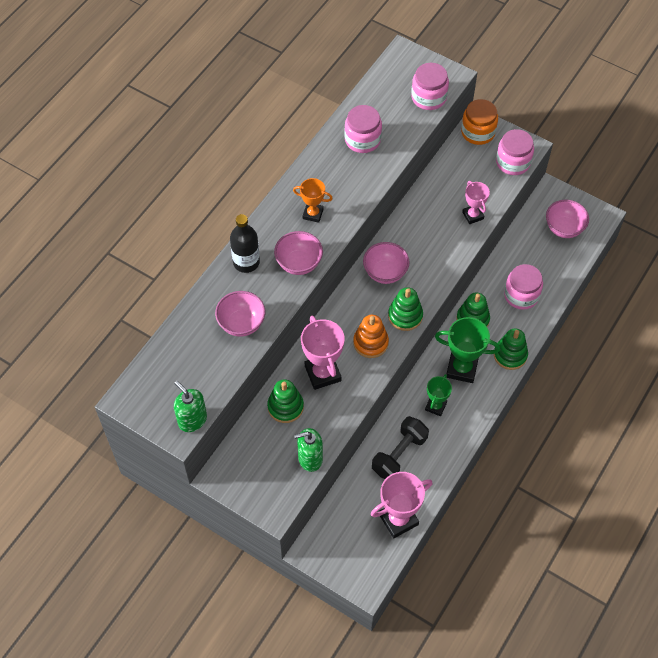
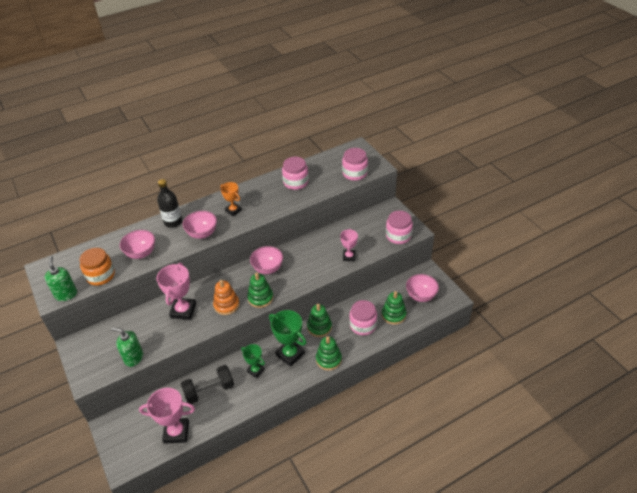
camera: 30 degrees right, 15 degrees down
(285, 407) = (145, 321): green stacking toy -> green stacking toy (393, 315)
(435, 406) = (255, 370): green trophy -> green trophy turned 75 degrees clockwise
(478, 132) = (387, 212): orange jar -> orange jar (100, 275)

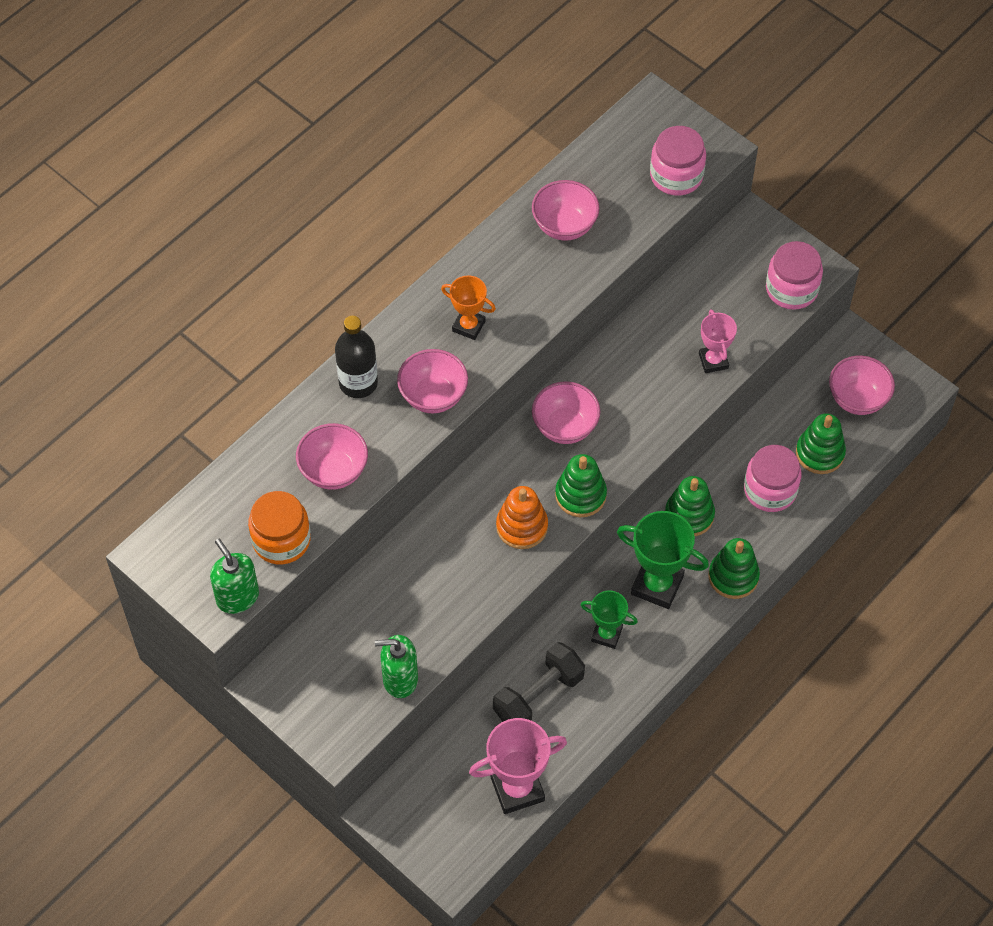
camera: 20 degrees left, 15 degrees up
(183, 311) = (443, 560): pink trophy -> none
(296, 182) = (564, 226): pink jar -> pink bowl

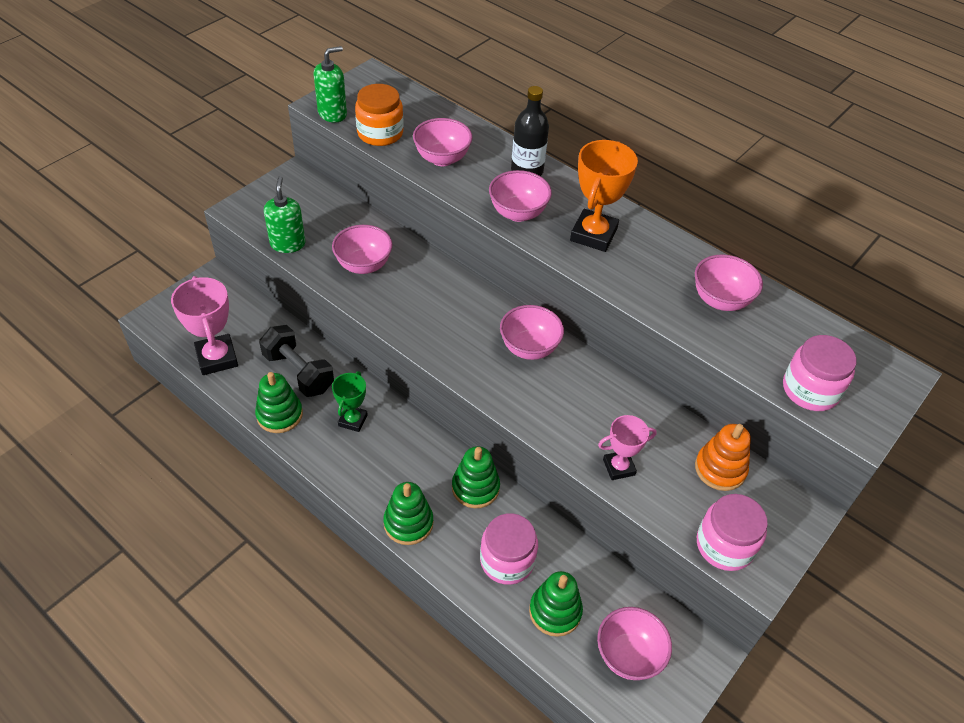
camera: 85 degrees right, 10 degrees down
(438, 592) = (363, 265): none -> pink bowl
(468, 326) = (593, 235): orange trophy -> orange trophy, size x1.65
(522, 526) = (425, 317): orange stacking toy -> orange stacking toy (720, 469)
(580, 495) = (457, 358): green stacking toy -> green stacking toy (279, 415)
(657, 585) = (401, 460): green trophy -> none

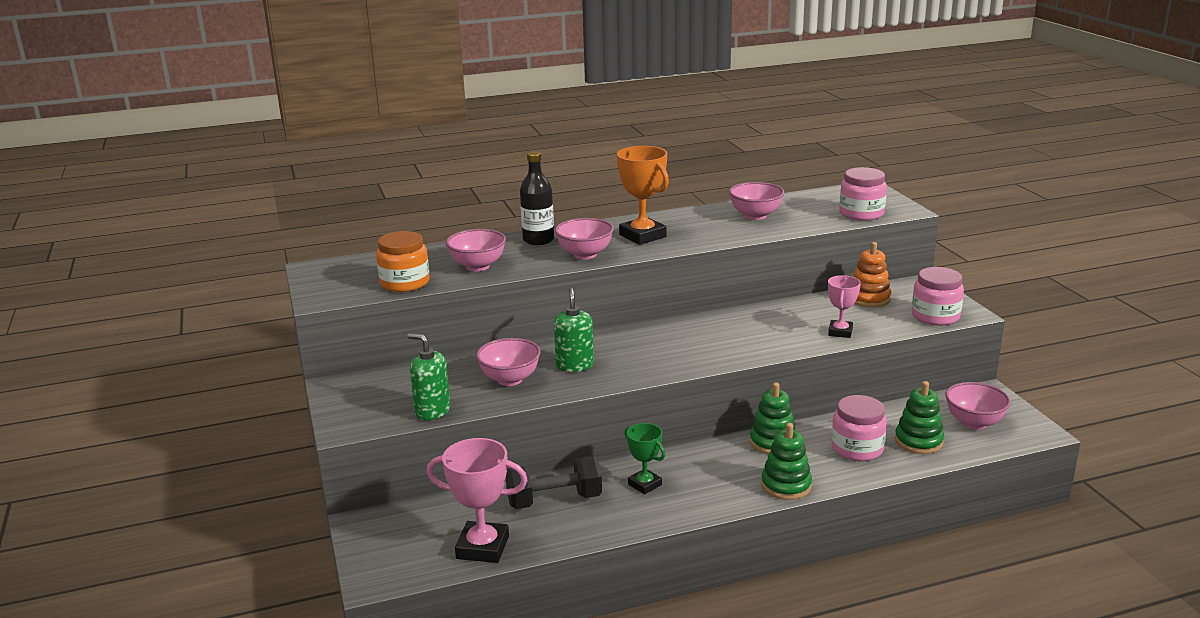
camera: 55 degrees left, 25 degrees down
(279, 415) = (599, 525): green stacking toy -> none
(332, 113) = (343, 297): green soap dispenser -> green soap dispenser (574, 365)
(529, 348) = (689, 333): pink bowl -> none

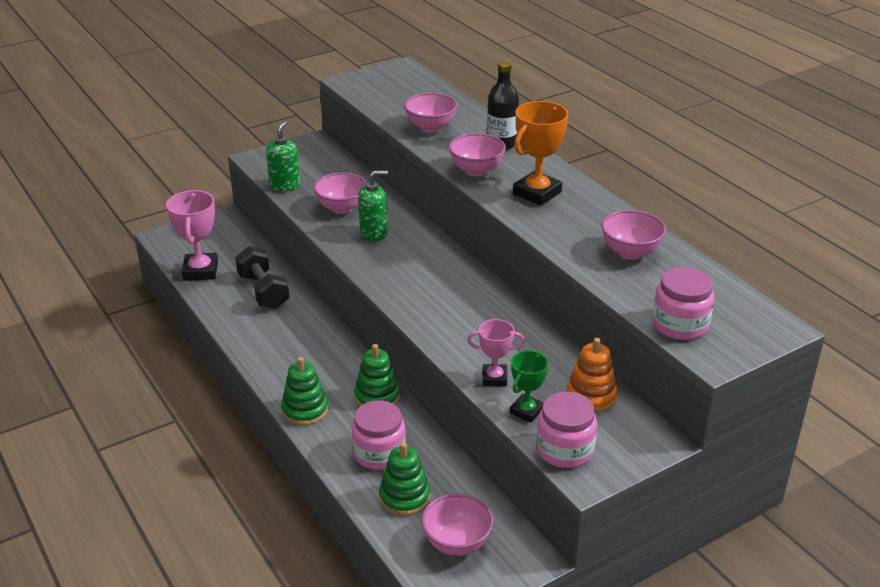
camera: 75 degrees right, 10 degrees up
(405, 283) = (386, 105): orange jar -> none
(644, 484) = (293, 331): green trophy -> green trophy (526, 411)

